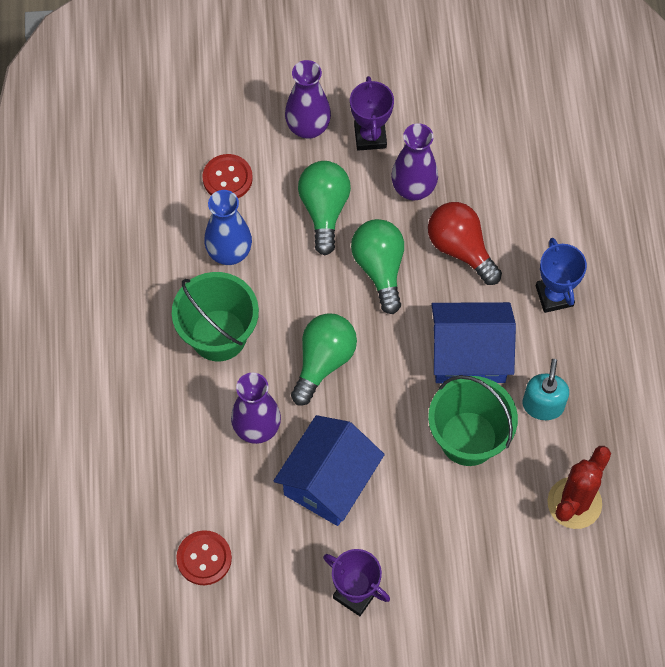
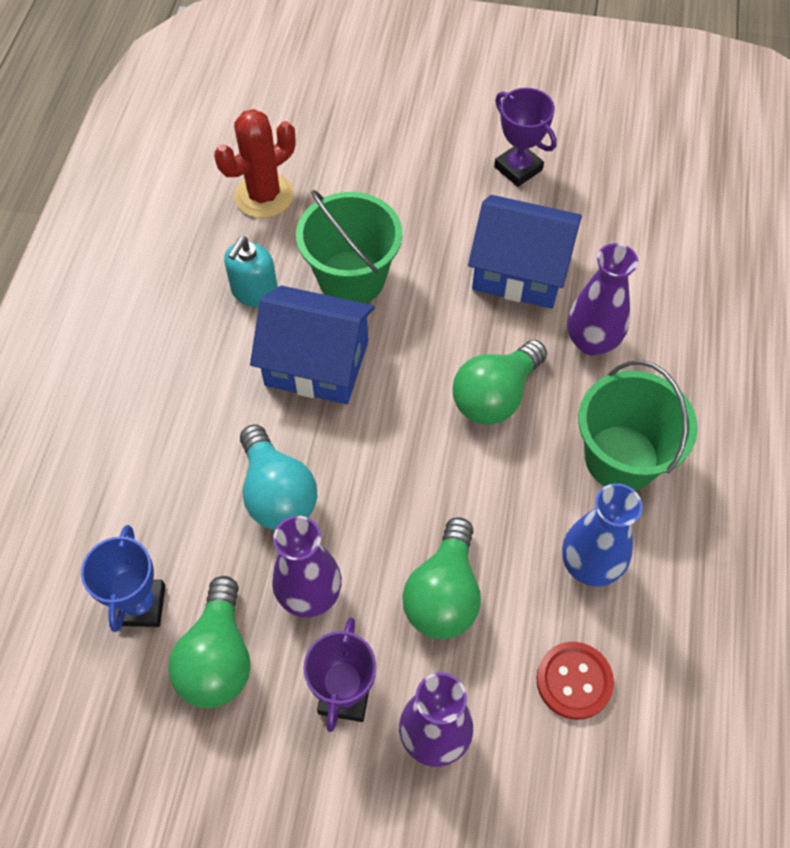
camera: 165 degrees left, 5 degrees down
(204, 558) = (672, 230): red button -> none
(329, 481) = (520, 271): blue house -> blue house turned 60 degrees clockwise
(380, 268) = (391, 493): green light bulb -> green light bulb (217, 658)
(460, 248) = (277, 493): red light bulb -> turquoise light bulb
(554, 296) = (185, 406): blue trophy -> blue trophy (141, 605)

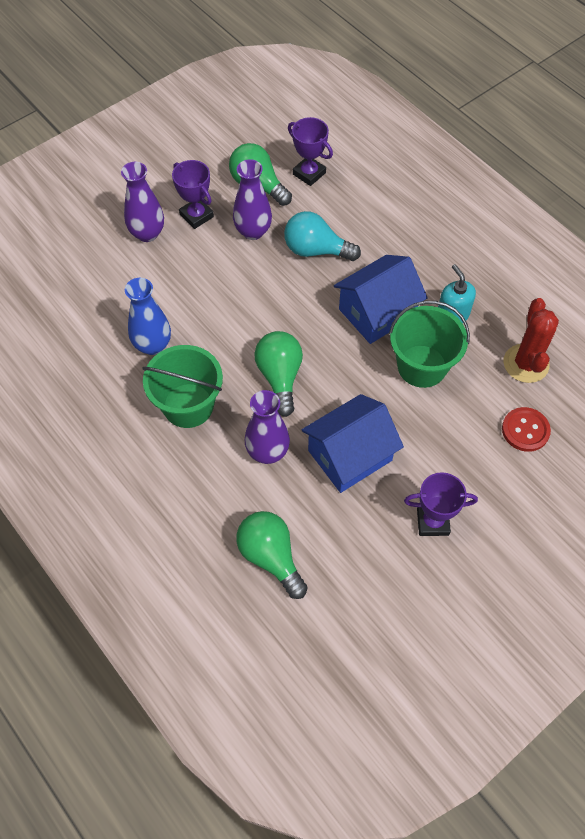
camera: 130 degrees right, 0 degrees up
(141, 605) = (309, 173): blue trophy -> purple trophy
(444, 594) = (201, 279): green light bulb -> green light bulb (271, 557)
(574, 681) = (113, 297): red button -> red button (525, 430)

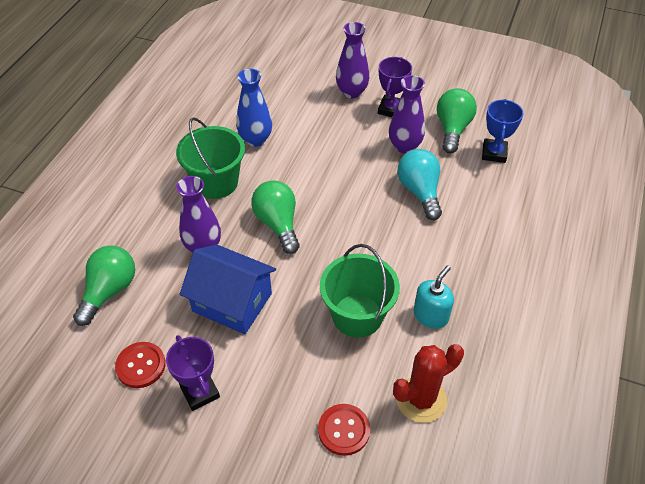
camera: 60 degrees right, 10 degrees down
(280, 377) = (278, 224): green light bulb -> green light bulb turned 75 degrees counterclockwise
(309, 173) = (494, 153): purple trophy -> blue trophy
(377, 312) = (389, 259): blue house -> none
(377, 560) = (141, 366): none -> red button

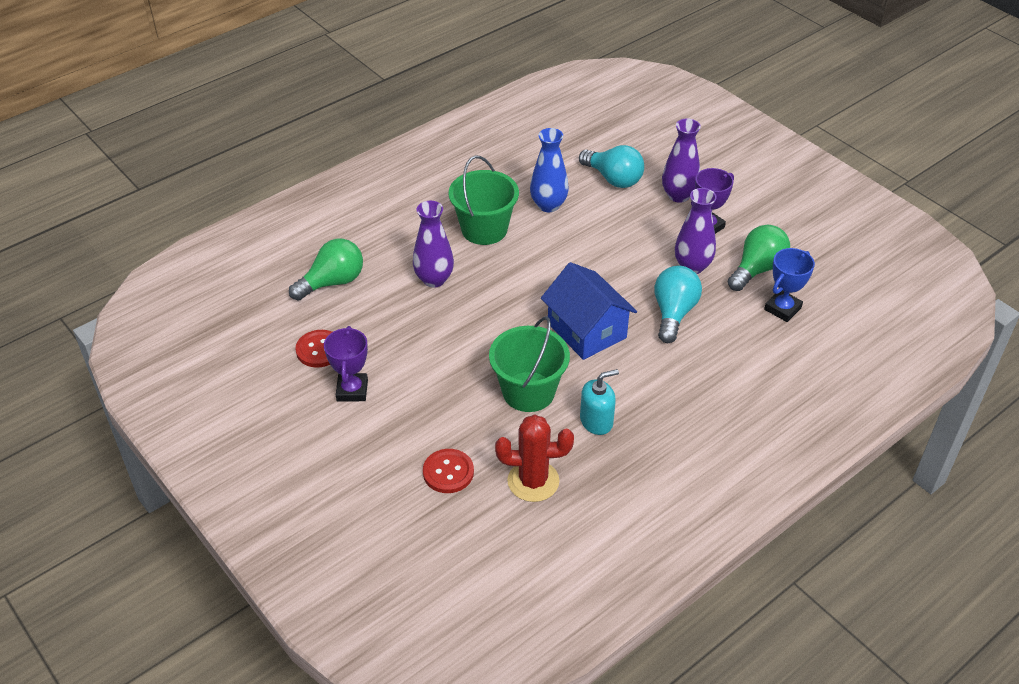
camera: 30 degrees right, 5 degrees down
(232, 302) = (427, 334): blue house -> blue house (586, 330)
(278, 224) = (514, 287): green light bulb -> none
(292, 97) = (613, 179): none -> turquoise light bulb

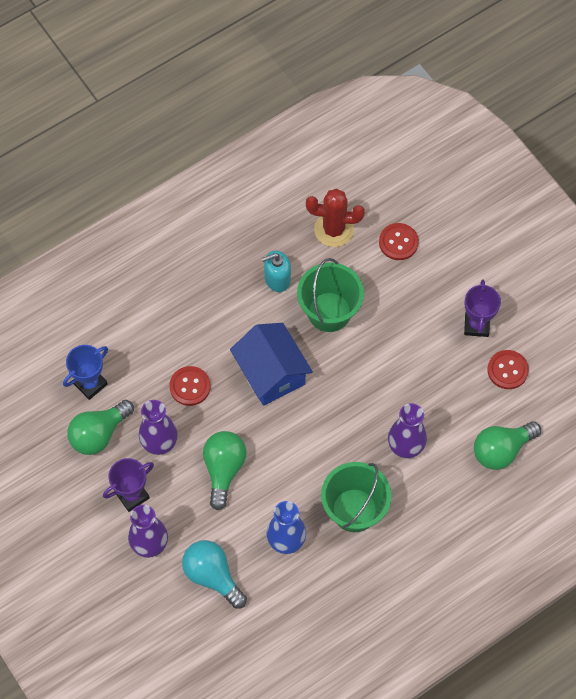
camera: 175 degrees left, 20 degrees up
(620, 250) = (224, 469): none -> green light bulb
(673, 313) = (190, 386): turquoise light bulb -> red button

